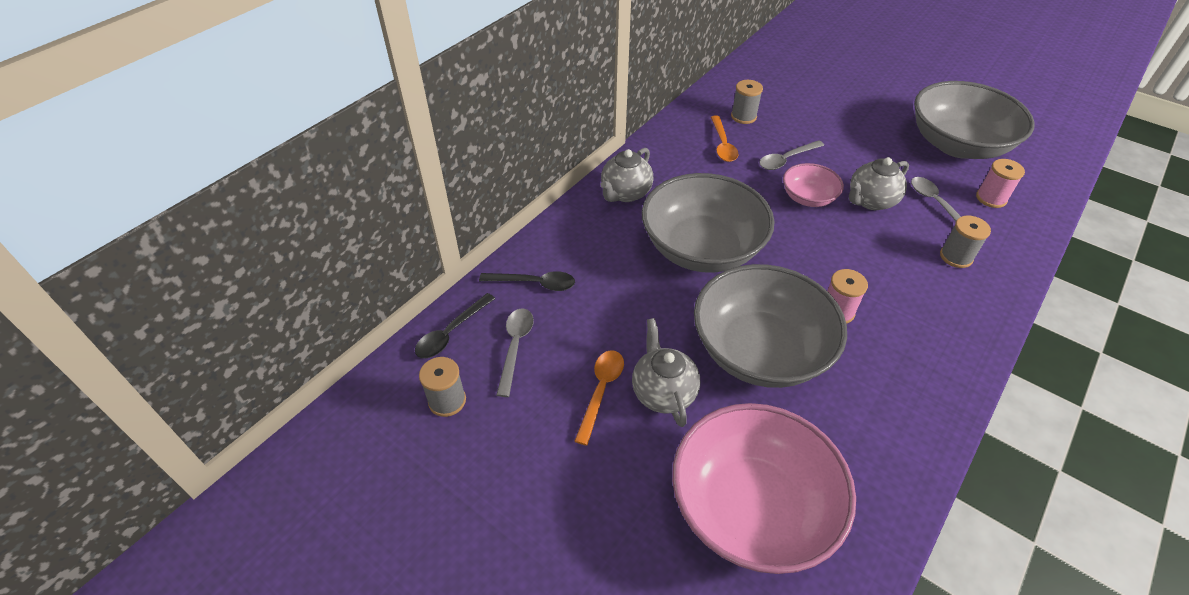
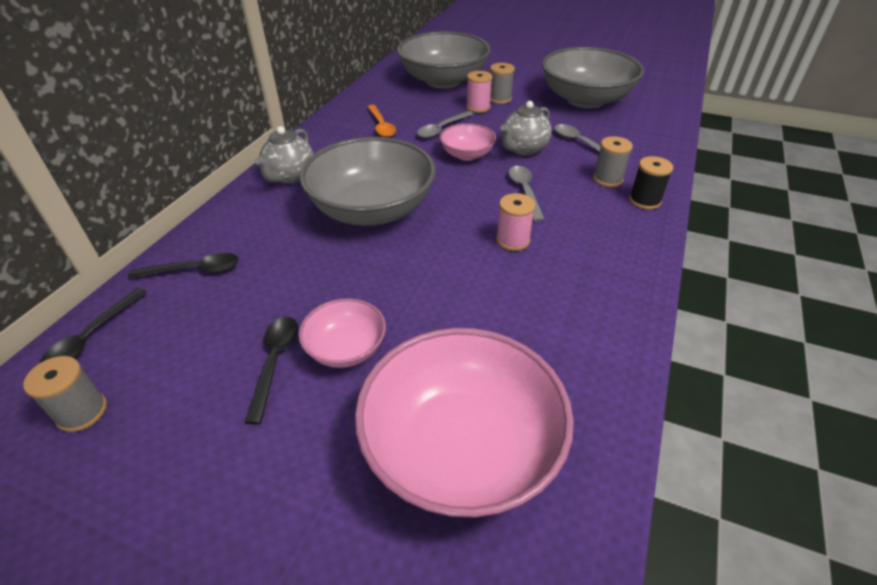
camera: 15 degrees left, 5 degrees down
(515, 347) = (171, 336): grey spoon -> grey spoon (525, 191)
(601, 391) = (275, 362): orange spoon -> black spoon
(663, 392) = (346, 348): grey teapot -> pink bowl
(743, 116) = (397, 103): grey spool -> grey spool (499, 99)
(760, 351) = (444, 288): grey bowl -> grey bowl (443, 81)
(990, 291) = (644, 201): none -> black spool
(991, 198) = (624, 132): pink spool -> pink spool (478, 107)

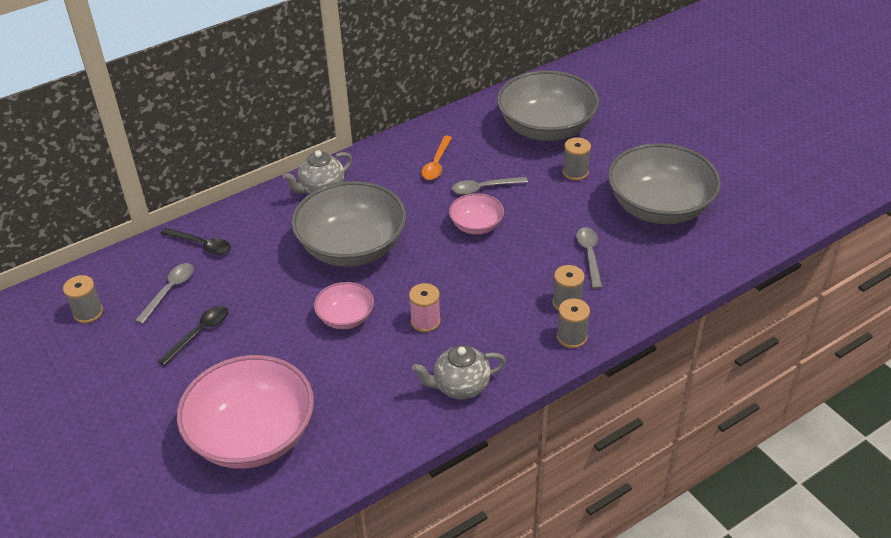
camera: 35 degrees right, 0 degrees up
(92, 337) = (118, 267): black spoon -> none
(346, 348) = (244, 345): pink bowl -> pink bowl (345, 317)
(478, 107) = (543, 175): pink spool -> none
(523, 149) = (530, 240): grey teapot -> grey teapot (460, 386)
(525, 191) = (483, 283): grey spoon -> grey spoon (169, 291)
(644, 201) = (571, 337): black spool -> grey spool

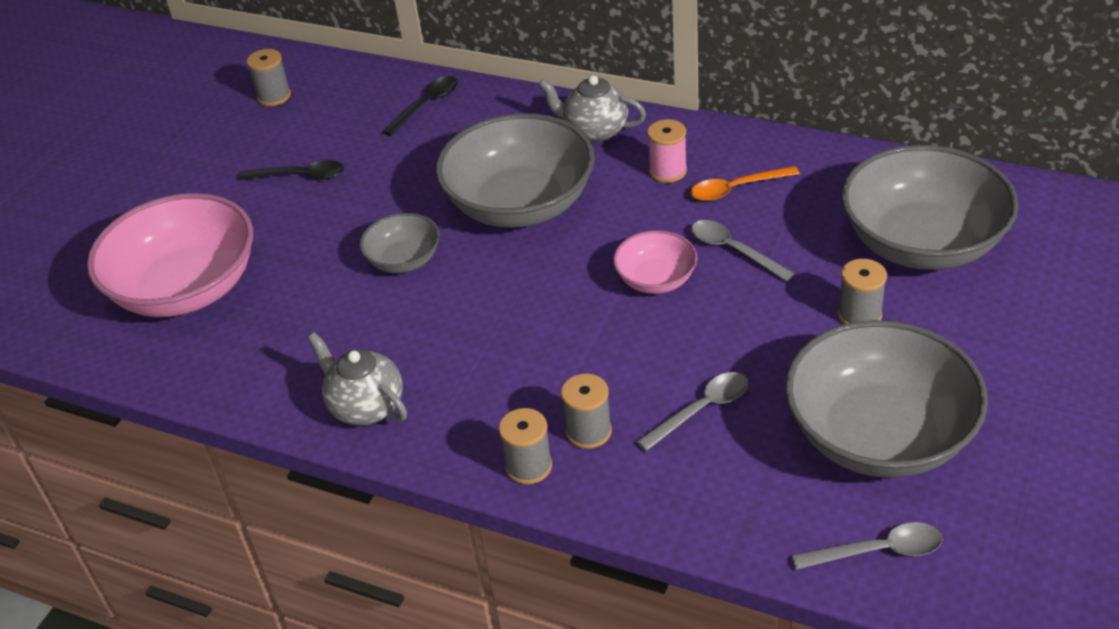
camera: 60 degrees right, 0 degrees up
(169, 291) = (343, 124): grey spoon -> grey spoon (877, 551)
(201, 245) = (426, 105): black spoon -> black spoon turned 135 degrees counterclockwise
(345, 317) = (404, 260): pink bowl -> grey bowl
(425, 321) = (449, 324): pink spool -> pink spool (668, 171)

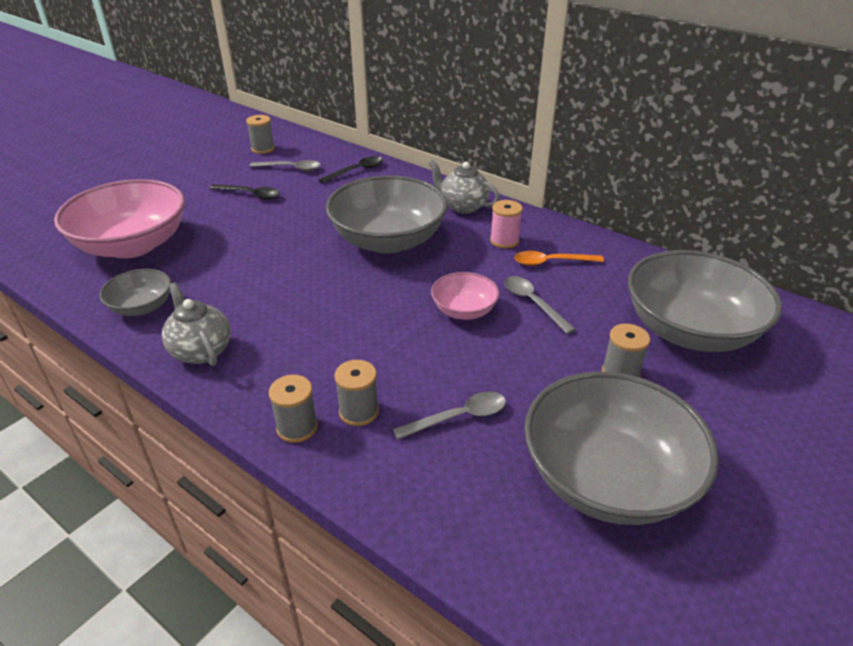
camera: 10 degrees right, 5 degrees down
(404, 260) = (288, 258): grey bowl -> grey bowl (142, 307)
(877, 551) = (573, 591): grey spoon -> grey spoon (291, 168)

